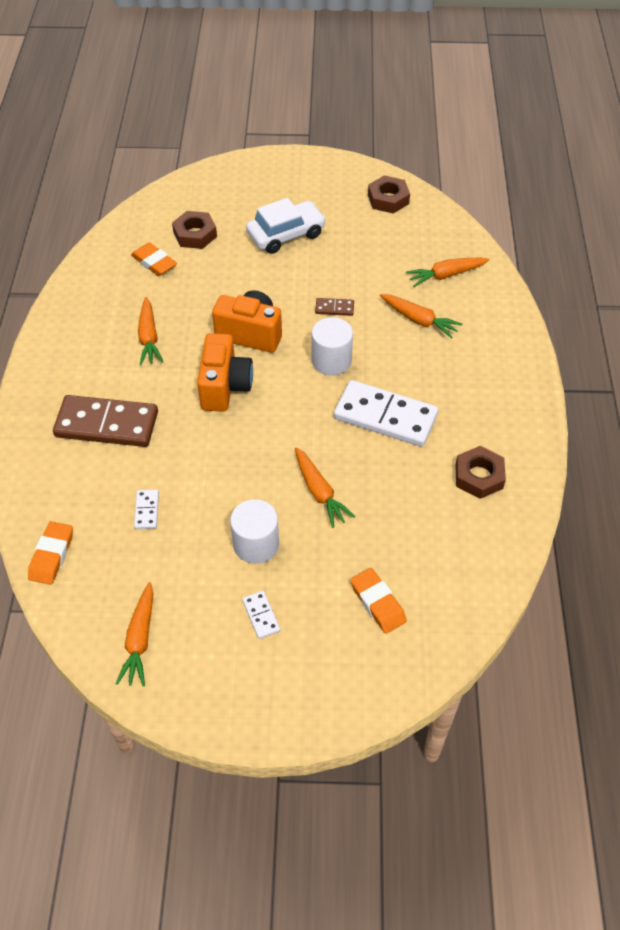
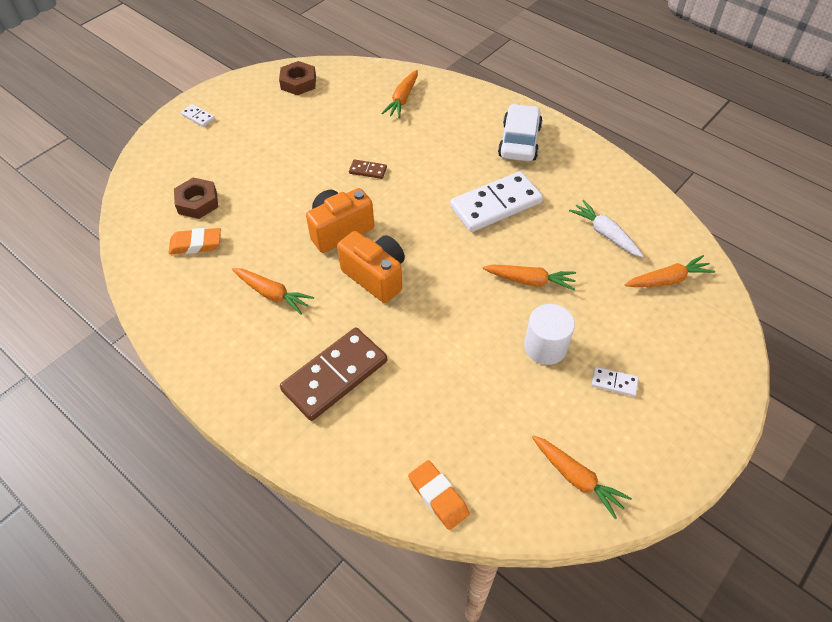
camera: 50 degrees left, 0 degrees up
(147, 510) = (451, 399): white domino -> white domino (198, 117)
(286, 234) = (264, 152): white car -> white car (519, 141)
(331, 360) = (415, 202): white cylinder -> none
(334, 308) = (368, 170): brown domino -> brown domino turned 60 degrees clockwise
(377, 603) = (655, 307): orange eraser -> none
(419, 320) = (428, 136): orange carrot -> orange carrot (668, 279)
(432, 517) = (605, 234): none -> white carrot
(479, 476) = (591, 190): brown nut -> none

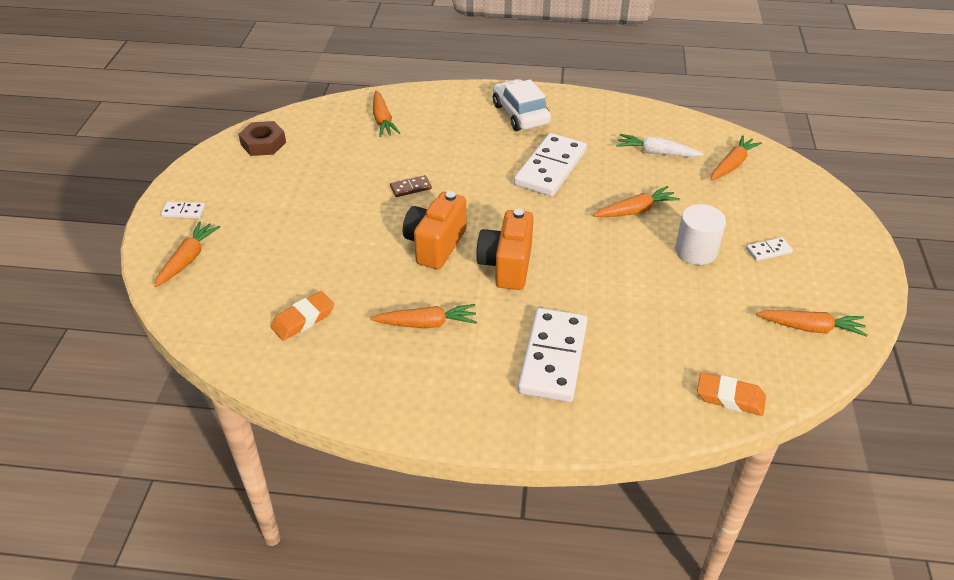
camera: 35 degrees left, 10 degrees down
(168, 157) = (188, 259): none -> orange carrot
(197, 202) = (265, 284): brown nut -> none
(335, 375) = (553, 357): brown domino -> white domino
(376, 276) = (506, 265): orange camera -> orange camera turned 90 degrees counterclockwise

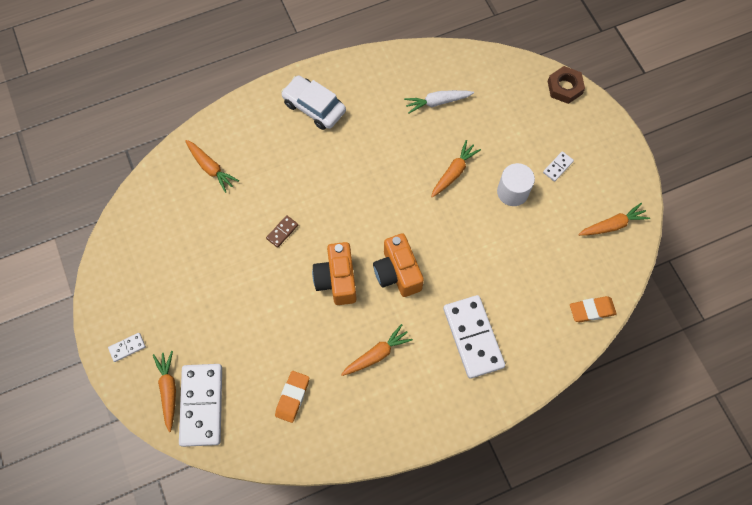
camera: 30 degrees left, 25 degrees up
(263, 143) = (133, 243): brown nut -> brown nut (564, 87)
(550, 168) = (371, 158): white domino -> white domino (201, 405)
(732, 164) = (495, 89): orange carrot -> none

